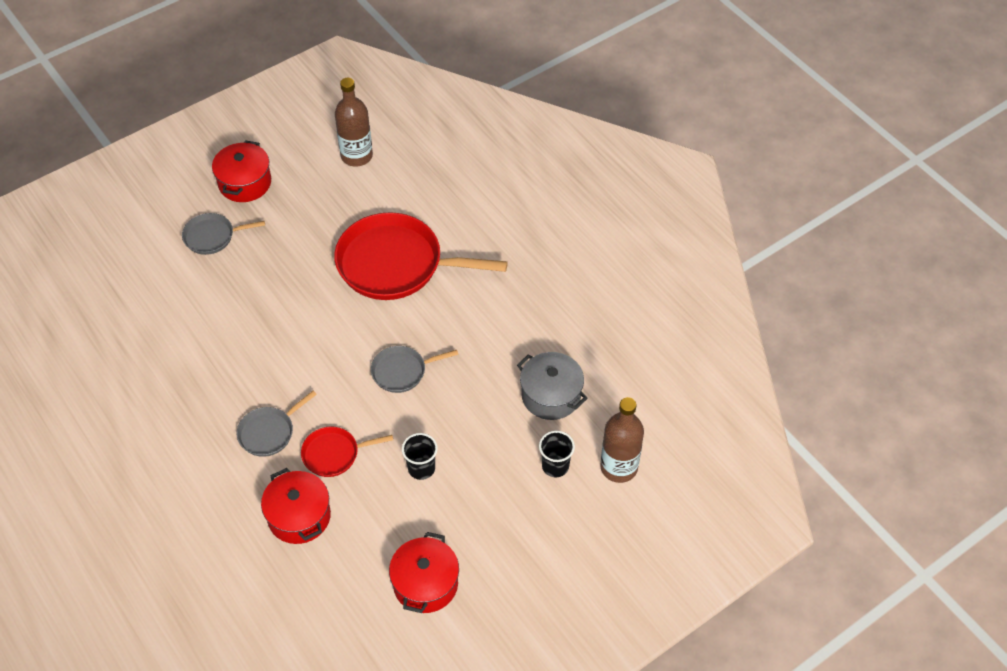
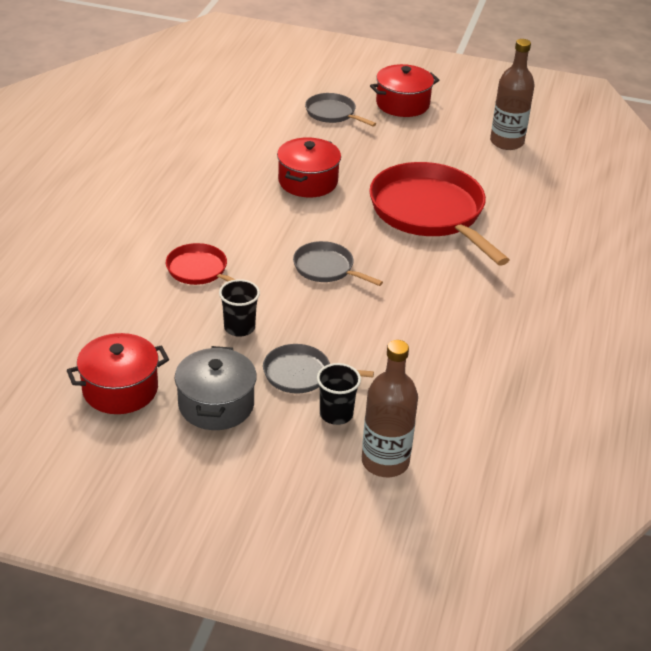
camera: 50 degrees right, 15 degrees down
(269, 432) = (183, 226): grey pan -> grey pan (301, 374)
(299, 516) = (118, 281): red pot -> red pot (308, 182)
(551, 395) = (411, 372): grey pot -> grey pot (216, 405)

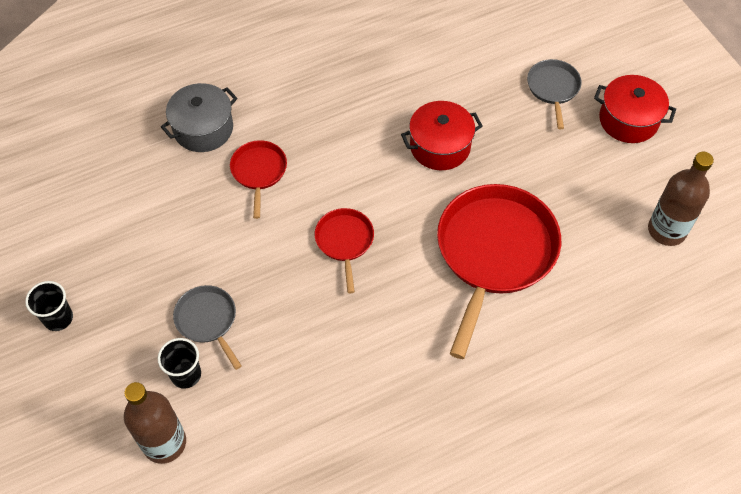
camera: 50 degrees right, 20 degrees up
(120, 389) = (93, 233): red pot -> none
(216, 405) = (128, 297): grey pot -> grey pot (203, 129)
(239, 328) = (221, 245): black cup -> black cup (58, 318)
(326, 268) = (344, 241): grey pan -> red pan

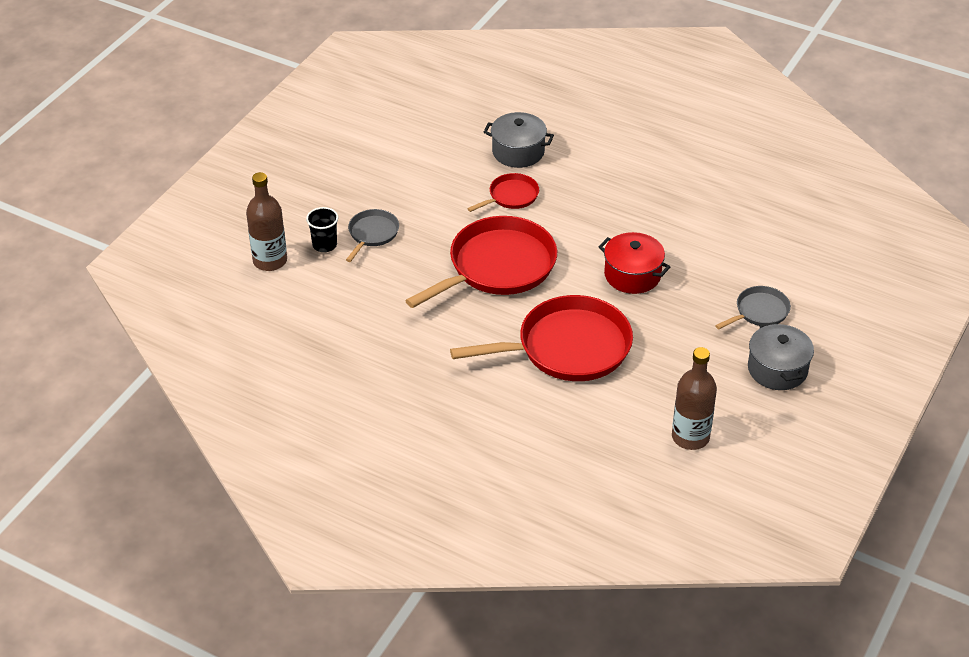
camera: 55 degrees right, 15 degrees down
(58, 318) = (311, 168): black cup -> none
(344, 241) = (498, 266): red pan -> red pan, size x2.05
(628, 120) = (777, 369): red pot -> grey pot

